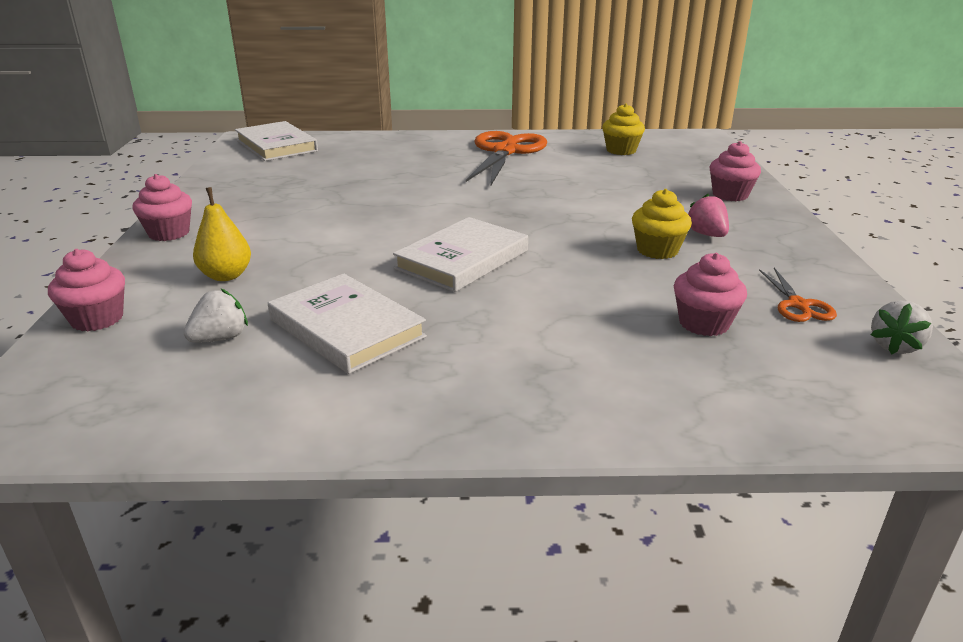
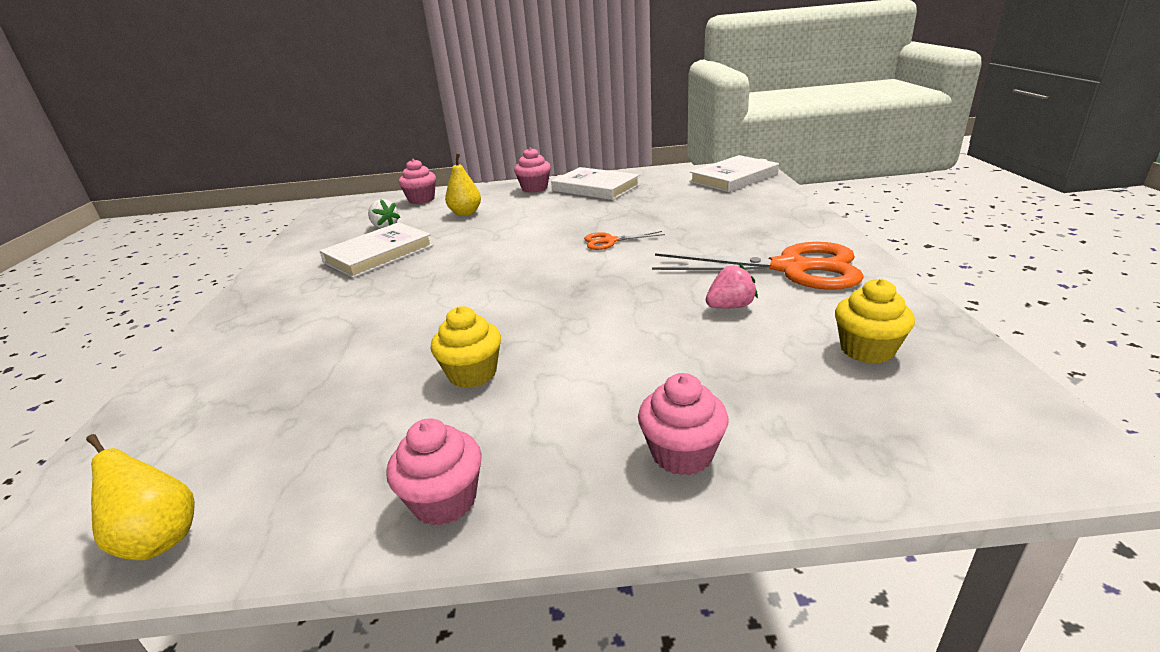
camera: 90 degrees right, 0 degrees up
(462, 259) = (473, 276): white book -> white book (595, 188)
(703, 323) = (299, 395): pink cupcake -> pink cupcake (444, 500)
(706, 234) = (515, 414): pink strawberry -> pink strawberry (730, 306)
(798, 305) = (297, 469): orange scissors -> orange scissors (610, 241)
(895, 346) = (160, 538): white strawberry -> yellow pear

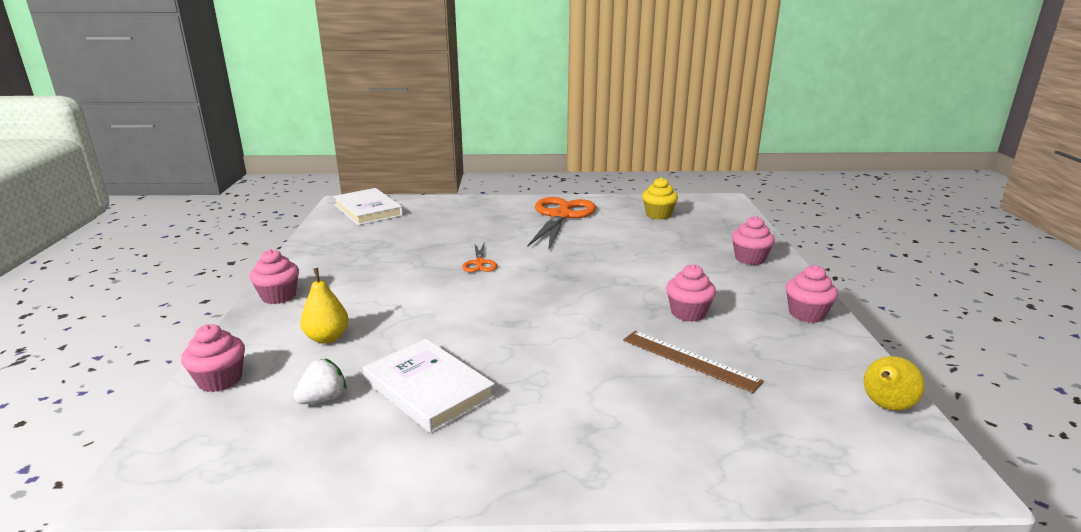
camera: 90 degrees left, 5 degrees down
(360, 371) = (689, 360): none -> brown ruler
(472, 373) = (688, 313): yellow cupcake -> pink cupcake
(595, 188) = (322, 264): white book -> none
(730, 306) = (608, 236): pink strawberry -> none

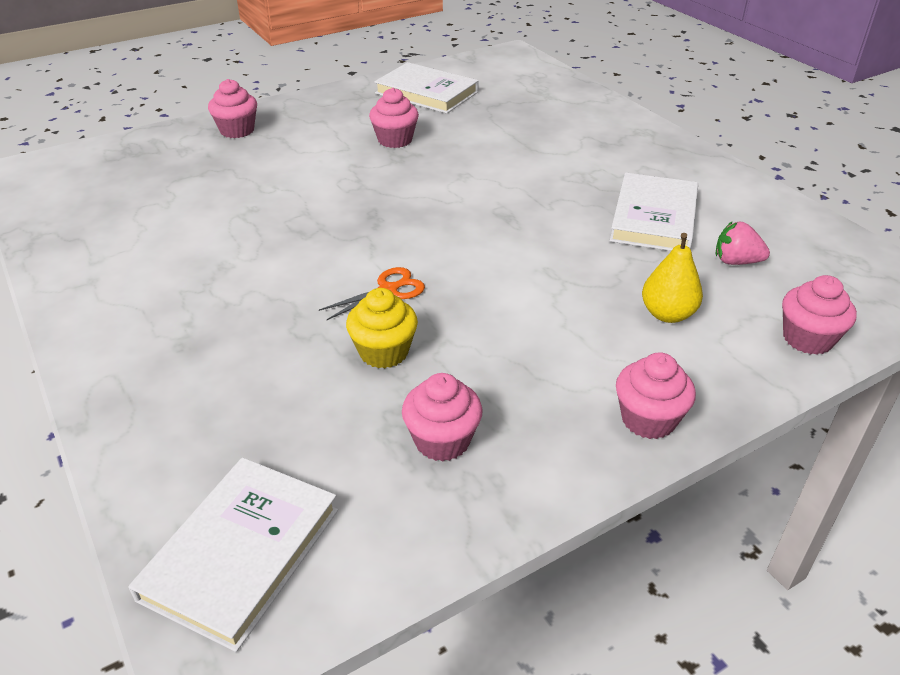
camera: 120 degrees left, 15 degrees up
(323, 399) = (736, 261): white strawberry -> pink strawberry
(561, 216) = (155, 282): orange scissors -> none
(658, 215) = (110, 205): yellow cupcake -> yellow cupcake (384, 352)
(689, 360) = (475, 127): brown ruler -> none
(800, 358) = (426, 93): none -> white book
(806, 314) = (347, 96): pink cupcake -> pink cupcake (442, 440)
(885, 406) = (460, 67): yellow pear -> none

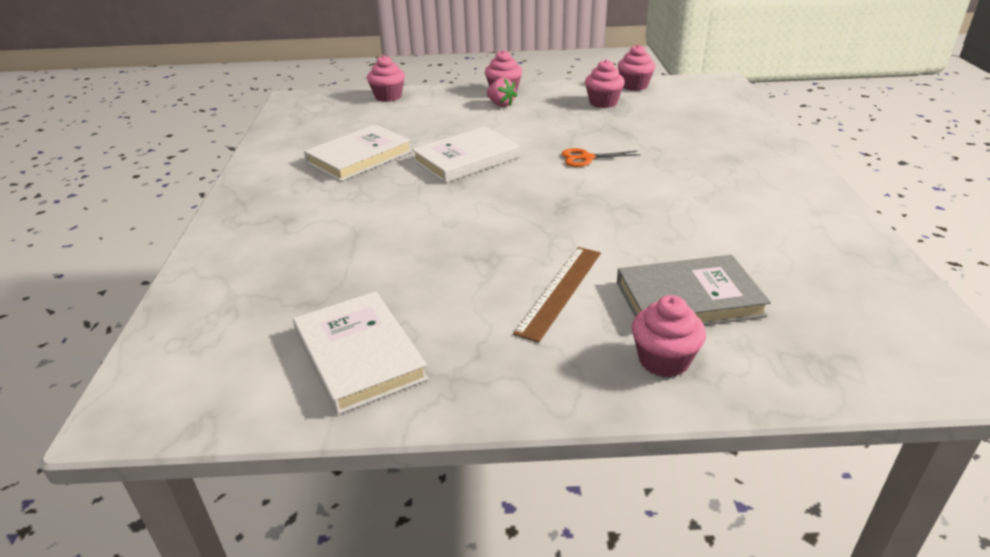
camera: 150 degrees left, 5 degrees down
(226, 166) = (688, 299): none -> grey book
(241, 553) = (707, 94): white book -> white book (466, 159)
(327, 149) = (560, 291): none -> brown ruler
(384, 352) = (610, 133): yellow cupcake -> none
(395, 140) = (475, 282): pink cupcake -> pink cupcake (634, 86)
(667, 314) = (437, 116): yellow pear -> none
(736, 261) = (358, 127): pink strawberry -> pink strawberry (501, 104)

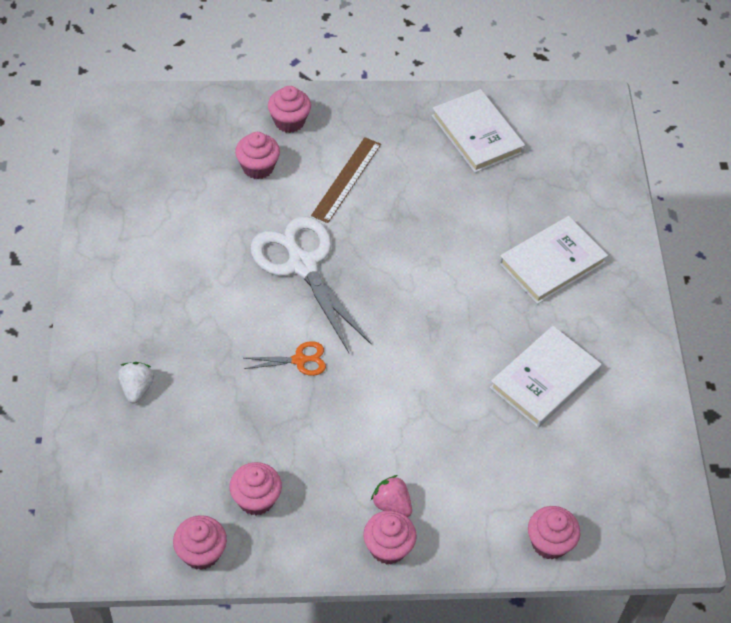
camera: 175 degrees right, 20 degrees up
(466, 159) = (427, 367): white book -> white book (552, 263)
(599, 214) = (303, 265): none -> white scissors
(688, 299) = (258, 167): grey book -> pink cupcake
(727, 140) = (137, 388): none -> white strawberry

